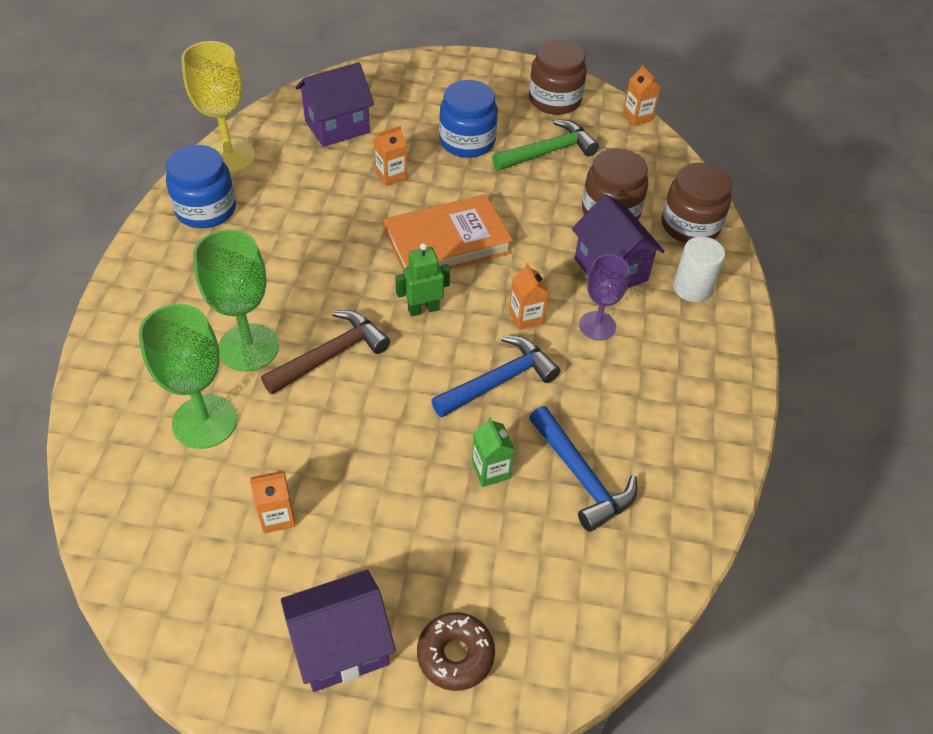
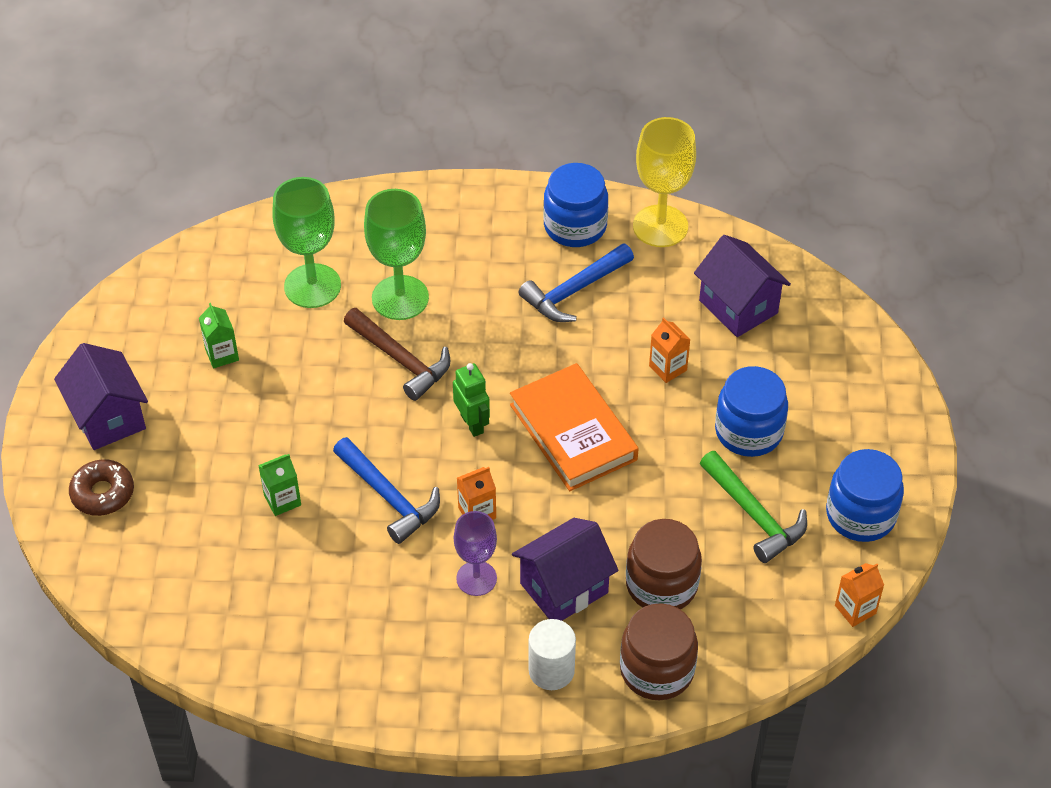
camera: 85 degrees right, 0 degrees up
(277, 516) = (222, 354): orange carton -> green carton
(554, 100) = (860, 515): brown jar -> blue jar
(581, 476) = (282, 572): blue hammer -> blue hammer (574, 291)

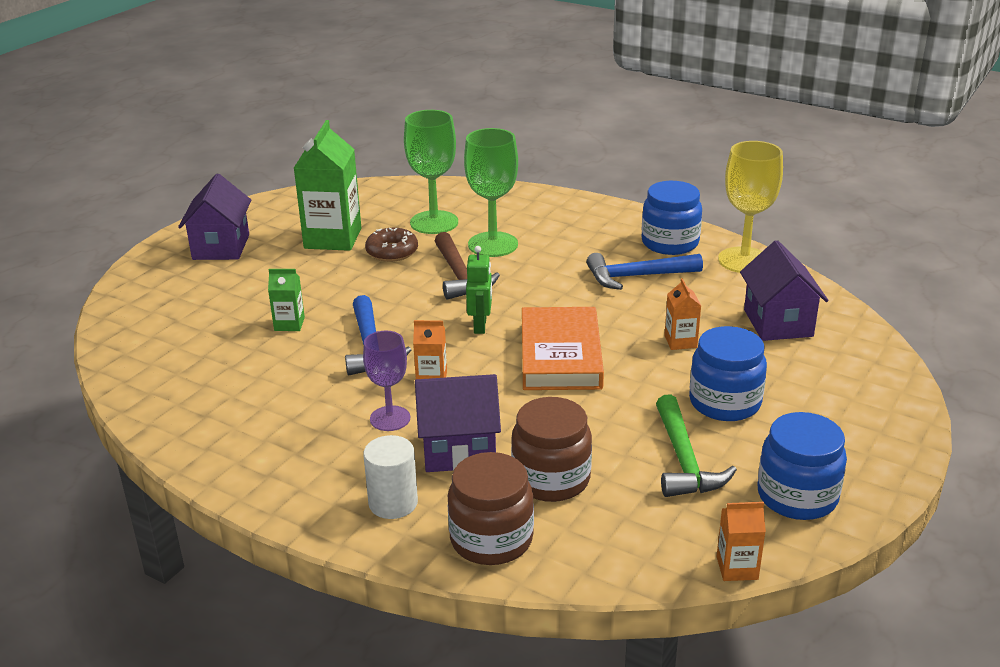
camera: 30 degrees right, 20 degrees down
(103, 493) = (171, 282): brown donut -> brown donut (392, 252)
(222, 354) = (333, 238): green carton -> green carton, size x2.08

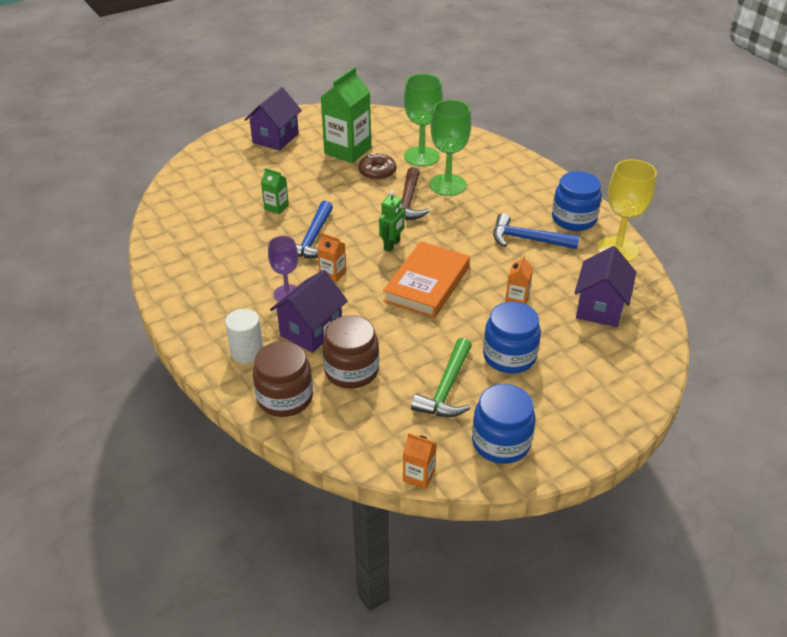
camera: 25 degrees right, 10 degrees up
(459, 450) = (311, 331): purple house -> purple house turned 75 degrees counterclockwise

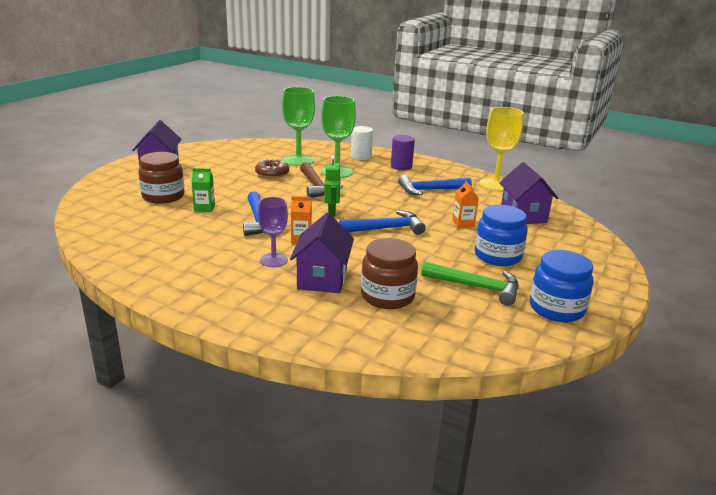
camera: 30 degrees left, 15 degrees down
(247, 352) = (277, 308): white cylinder -> white cylinder (361, 157)
(285, 398) = (349, 331): brown jar -> brown jar (163, 196)
(347, 151) = (233, 166): green carton -> none
(419, 476) = (524, 350): orange carton -> none
(427, 284) = (386, 229): orange book -> blue hammer
(446, 388) = (476, 287): green hammer -> green hammer turned 60 degrees counterclockwise
(529, 193) = (401, 166): none -> purple cylinder
(573, 219) = (448, 174): blue jar -> none

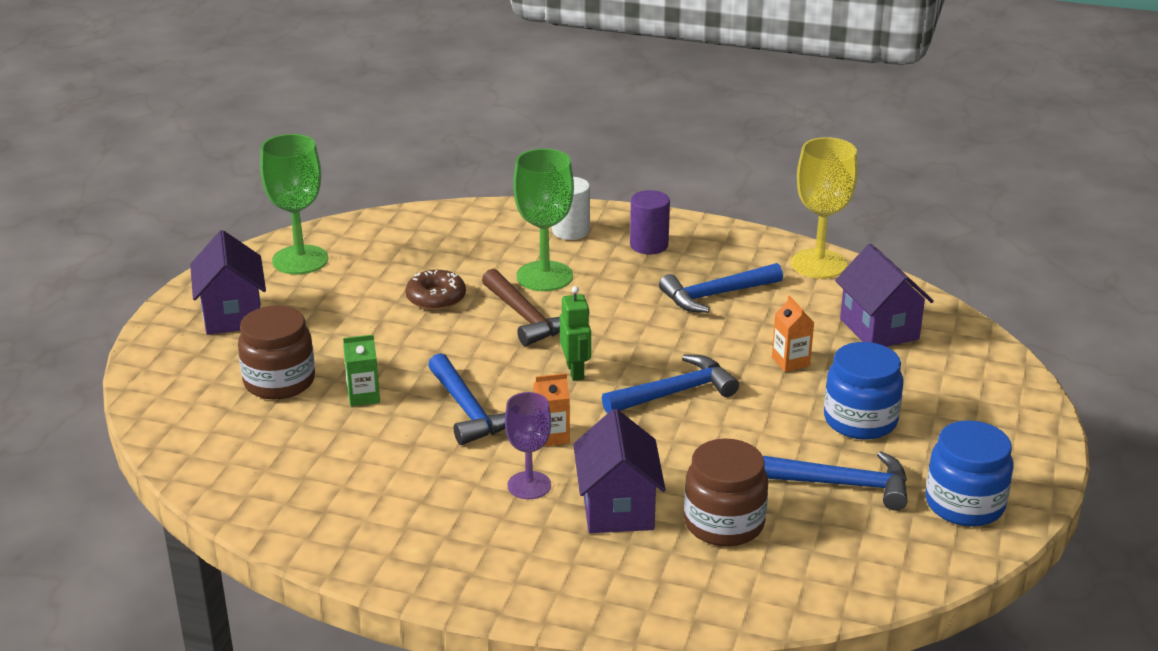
camera: 10 degrees left, 5 degrees up
(298, 160) = (466, 257): green goblet -> green goblet (300, 260)
(476, 287) = (844, 485): green hammer -> blue hammer

